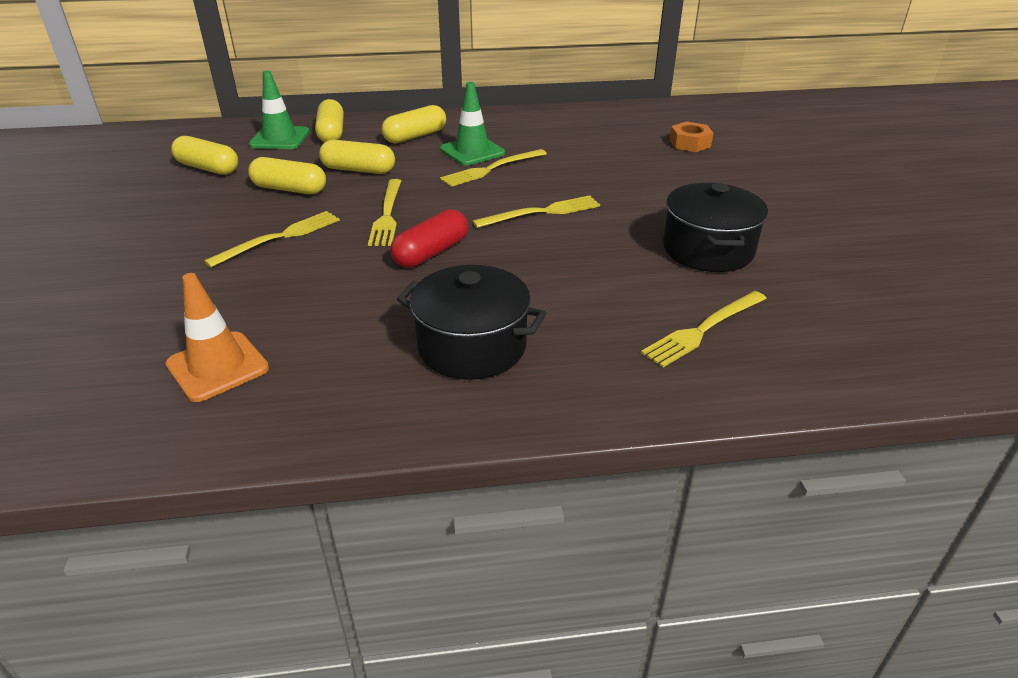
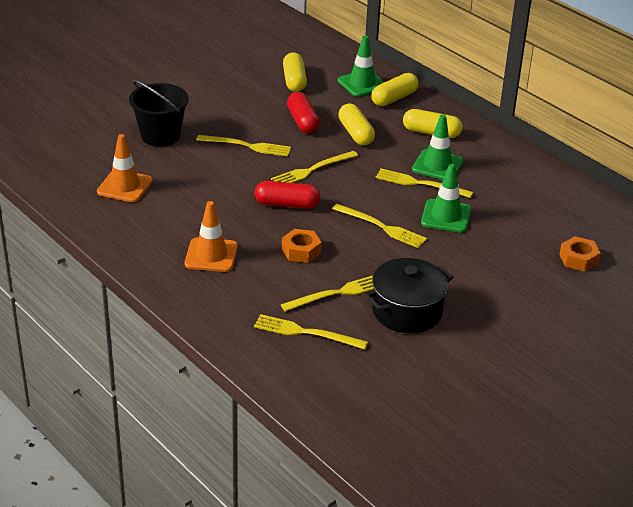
camera: 55 degrees right, 0 degrees up
(153, 291) = (160, 135): none -> black bucket
(289, 189) = (302, 121): yellow capsule -> red capsule
(472, 346) = (211, 255): black pot -> orange traffic cone
(533, 275) = (301, 251): none -> orange nut
(561, 175) = (446, 216): none -> green traffic cone
(640, 280) = (337, 293): none -> yellow fork

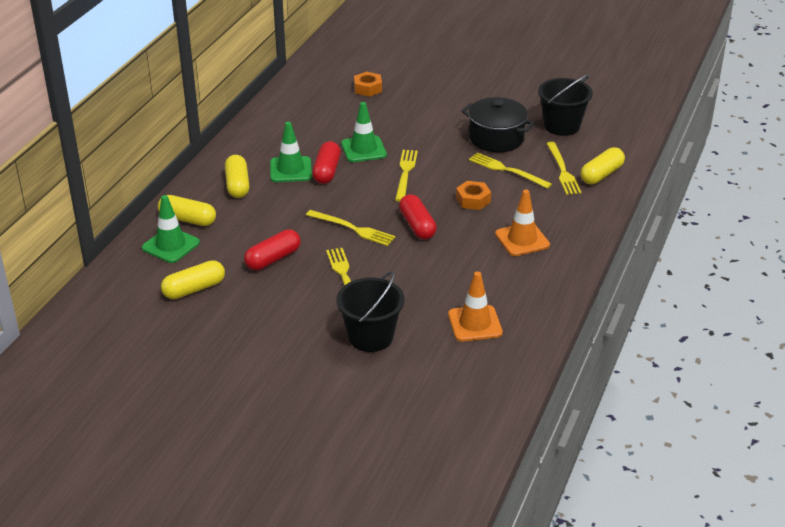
camera: 115 degrees left, 0 degrees up
(355, 133) = (271, 223): yellow capsule -> yellow capsule (601, 174)
(400, 374) = (562, 126): none -> black bucket
(420, 184) = (327, 171): yellow fork -> red capsule

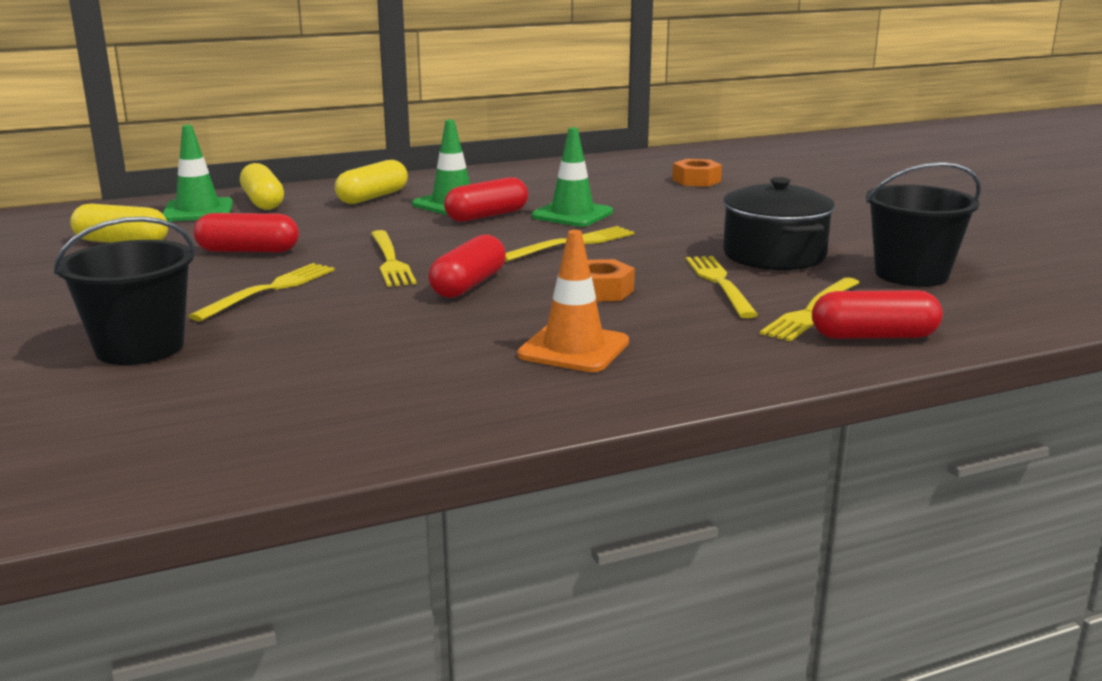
camera: 45 degrees right, 15 degrees down
(475, 324) = (280, 397): orange traffic cone -> none
(601, 174) = (874, 336): yellow capsule -> red capsule

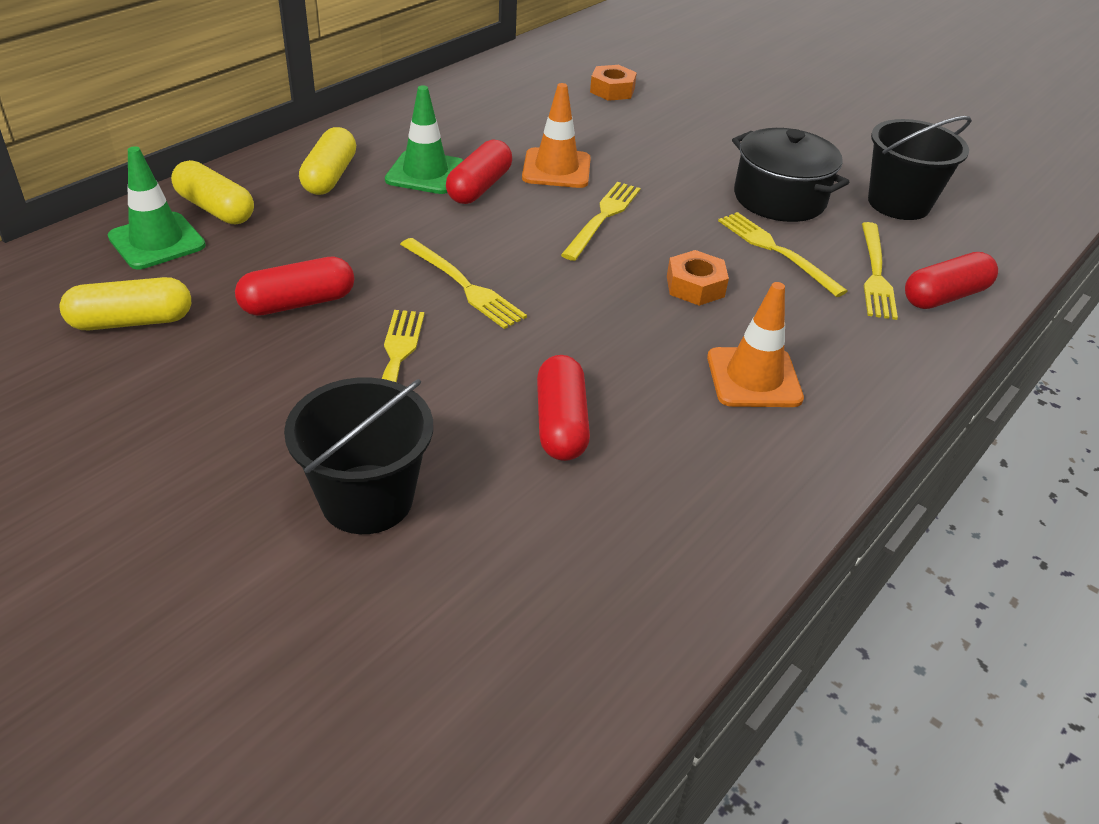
camera: 30 degrees left, 20 degrees up
(468, 285) = (575, 306): red capsule -> red capsule (561, 423)
(572, 214) = (556, 169): green traffic cone -> orange traffic cone

